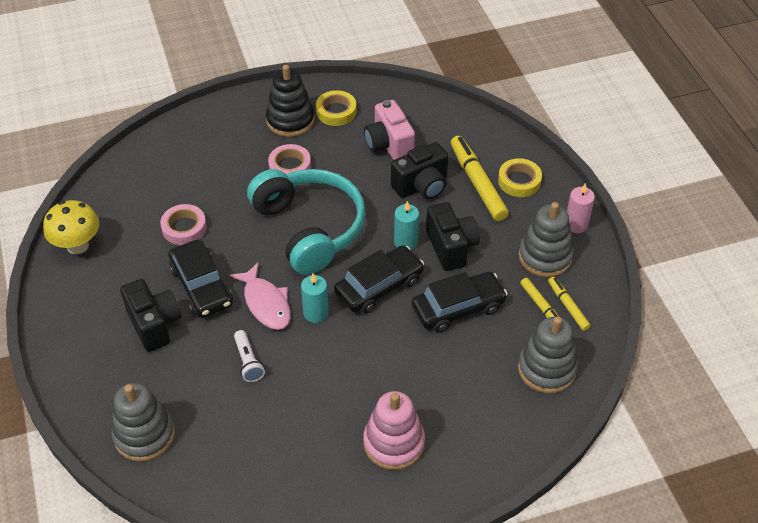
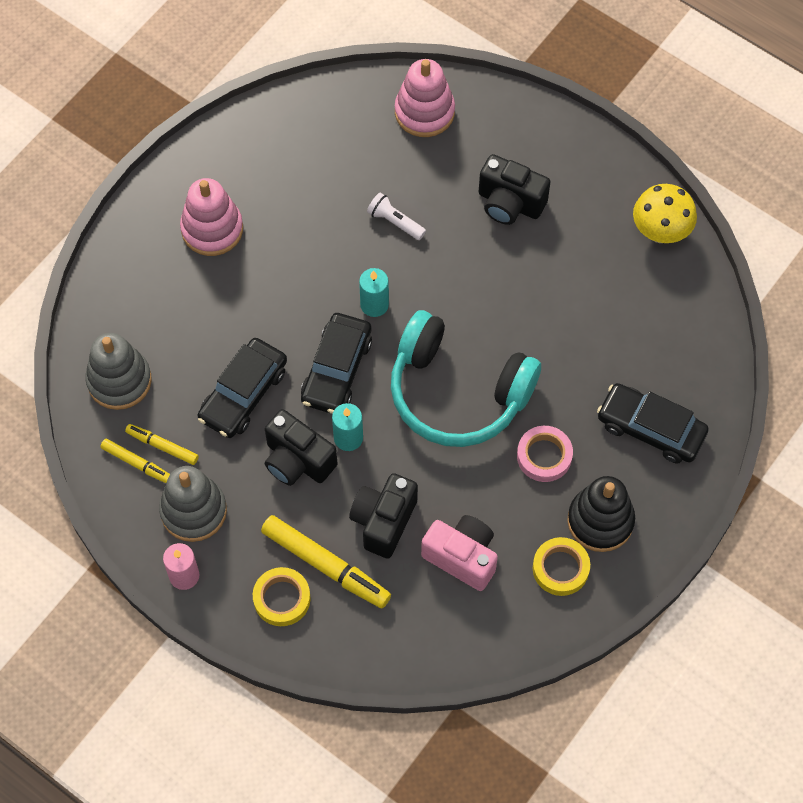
camera: 145 degrees right, 15 degrees up
(144, 435) = (424, 112): grey stacking toy -> pink stacking toy
(184, 228) = (580, 314): pink tape -> none
(201, 286) = (504, 265): black car -> black car (650, 429)
(266, 303) = (429, 285): pink fish -> none

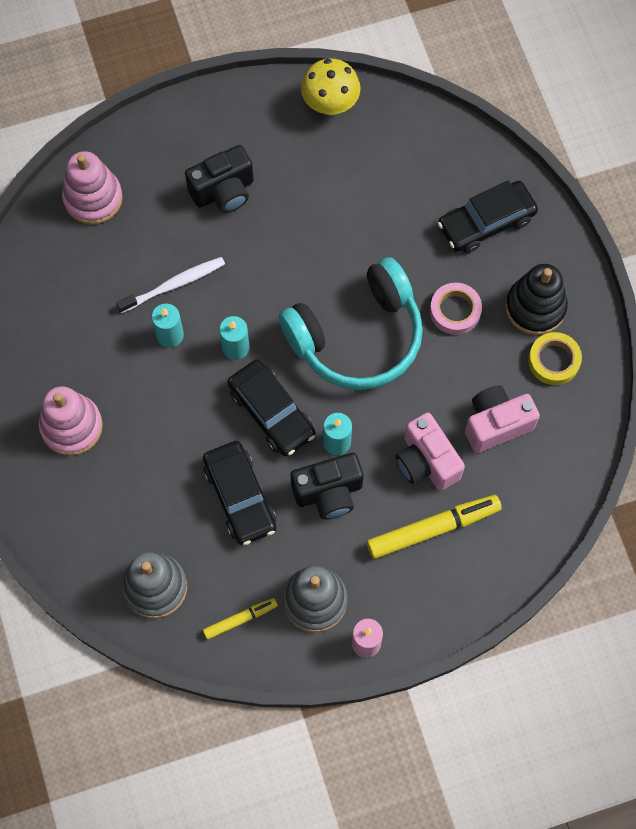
camera: 55 degrees left, 5 degrees up
(162, 446) = (240, 589): yellow marker -> none
(282, 599) = (438, 580): yellow tape -> none
(347, 248) = (170, 335): none -> turquoise candle
(383, 521) = (426, 462): black camera -> pink camera
(395, 222) = (174, 285): white flashlight -> white toothbrush

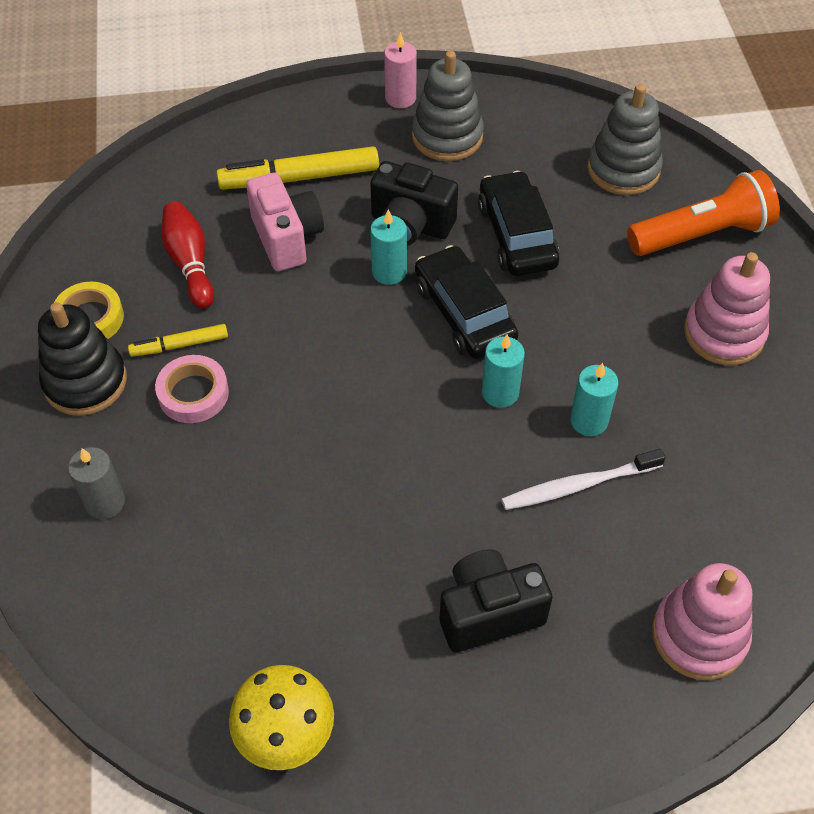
camera: 170 degrees left, 15 degrees down
(87, 524) = (702, 234): none -> orange flashlight
(240, 619) = (531, 132): yellow marker -> yellow marker (180, 345)
(328, 493) = (410, 225): black camera -> black camera turned 150 degrees counterclockwise
(357, 337) = (334, 381): turquoise headphones -> none
(486, 222) = (105, 502): black car -> grey candle
(496, 424) = (190, 263): pink camera -> red bowling pin

